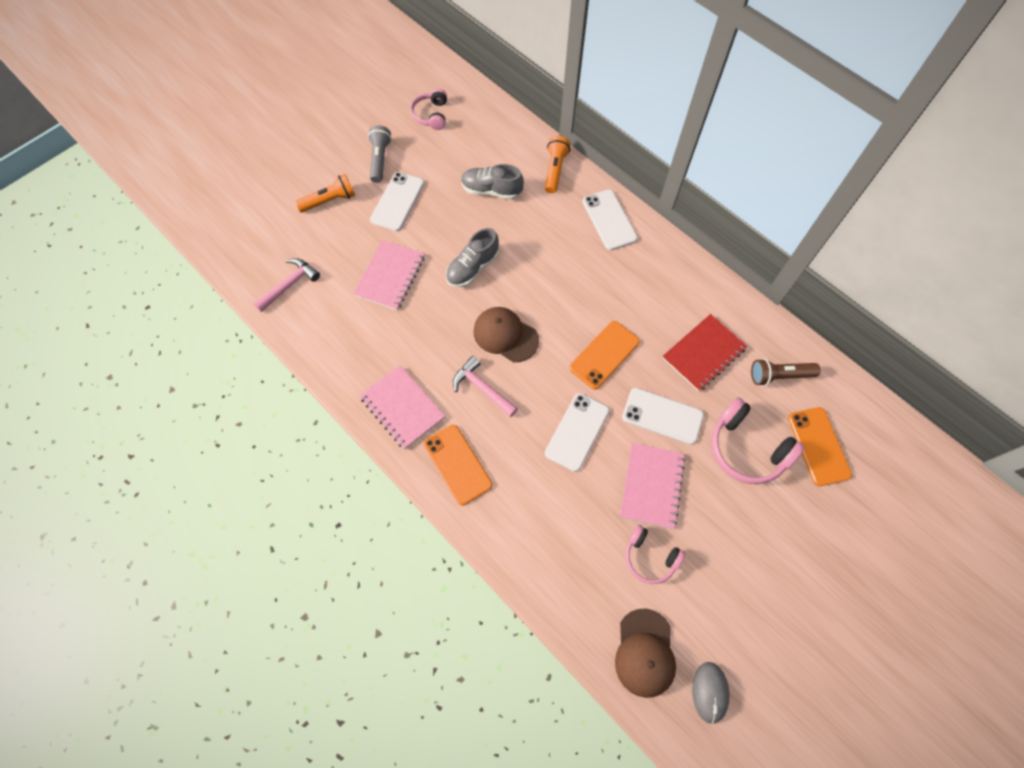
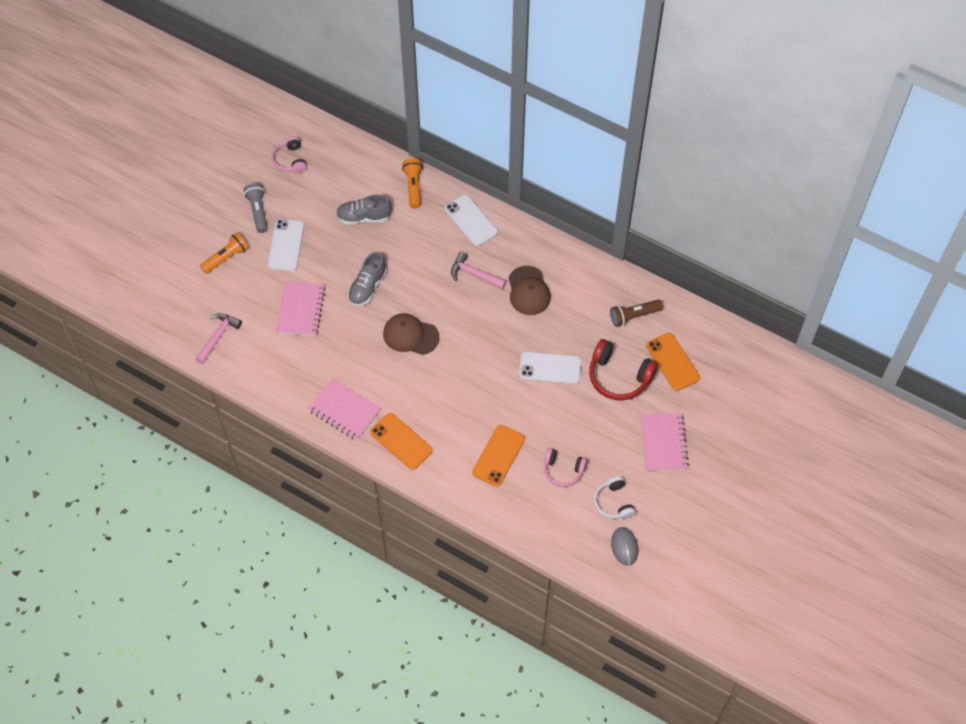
camera: 15 degrees left, 5 degrees down
(482, 388) = (403, 380): pink hammer -> pink hammer (474, 274)
(577, 432) = (487, 395): white phone -> none
(604, 355) = (493, 332): orange phone -> orange phone (498, 455)
(645, 653) = (573, 533): brown cap -> brown cap (528, 291)
(651, 486) = (553, 421): pink notebook -> pink notebook (663, 443)
(703, 353) = (571, 312): red notebook -> none
(707, 621) = (613, 502): none -> white headphones
(746, 449) = (619, 377): pink headphones -> red headphones

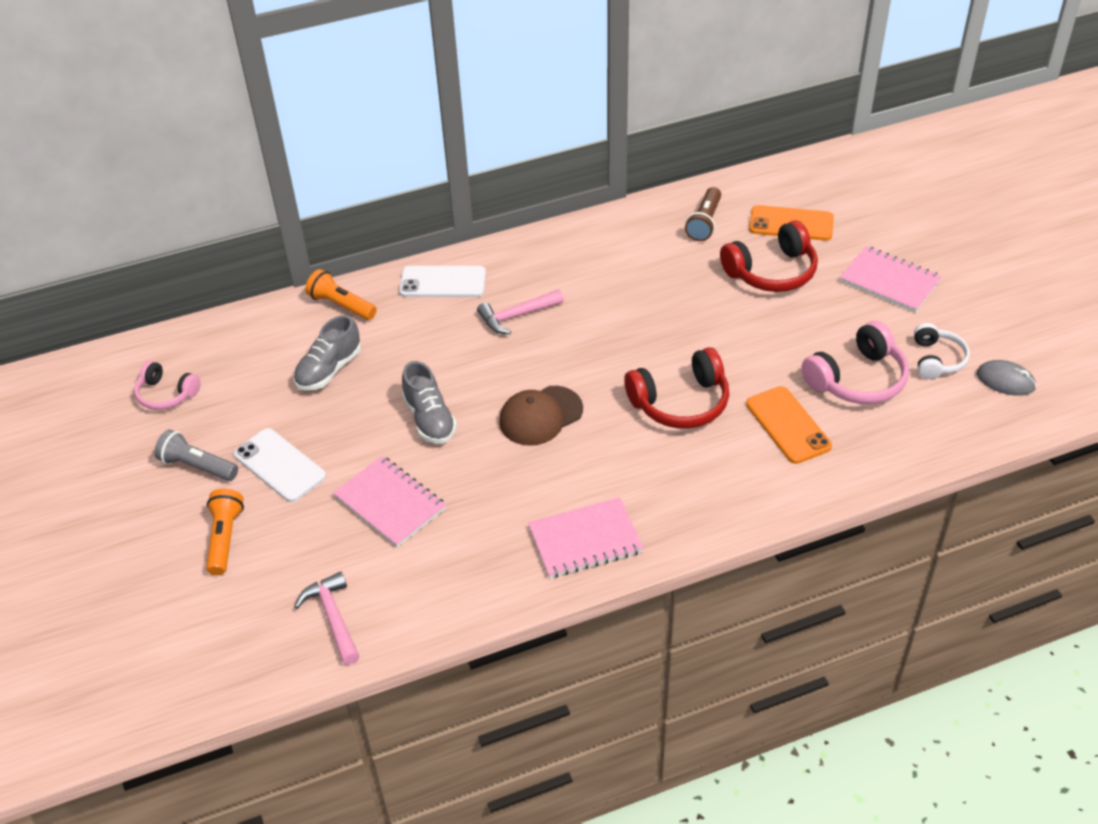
camera: 50 degrees left, 15 degrees down
(401, 441) = (685, 507): orange phone -> none
(473, 394) = (680, 403): none -> red headphones
(528, 291) = (587, 284): brown cap -> none
(550, 368) = (707, 319): white phone -> none
(563, 470) = (857, 379): pink headphones -> pink headphones, size x1.60
(613, 502) = (937, 359): white headphones -> white headphones turned 105 degrees counterclockwise

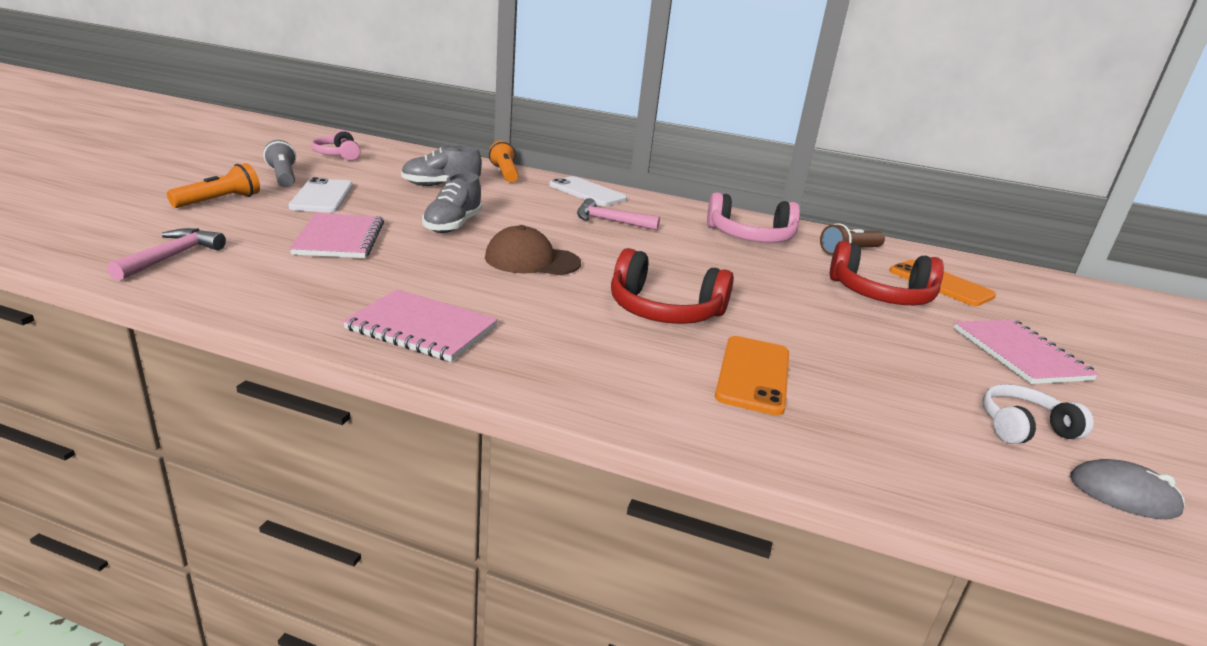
camera: 35 degrees right, 20 degrees down
(857, 379) = (888, 389): pink headphones -> pink headphones (750, 237)
(937, 359) = (1023, 427): white headphones -> white headphones turned 150 degrees counterclockwise
(1005, 381) = (1123, 494): grey mouse -> grey mouse turned 45 degrees counterclockwise

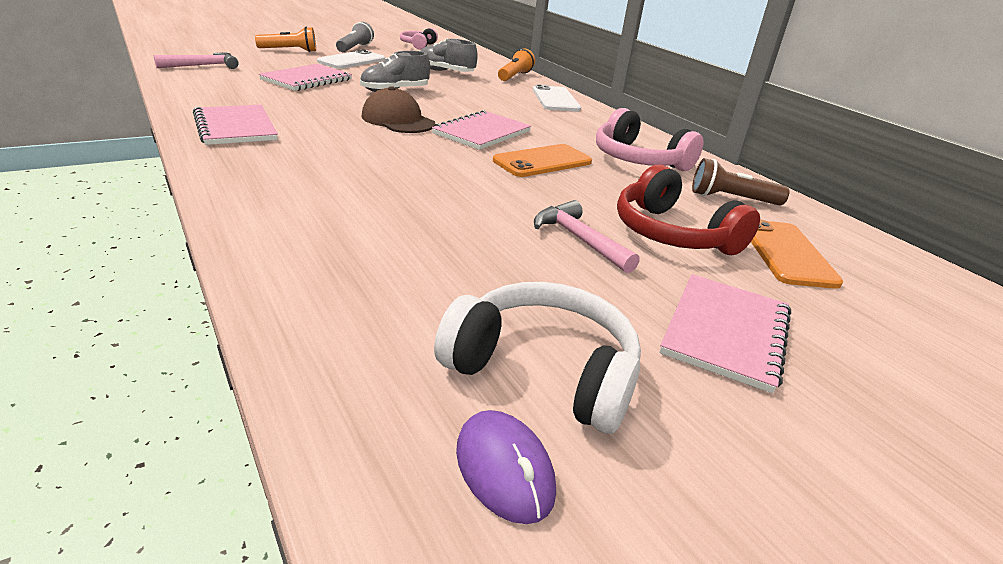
camera: 40 degrees right, 5 degrees up
(610, 221) = (525, 118): pink hammer -> pink hammer (579, 239)
(617, 249) = (482, 133): none -> pink notebook
(664, 310) = (417, 172): red headphones -> none
(753, 375) = (379, 226): orange phone -> orange phone (542, 161)
(1023, 427) = (543, 370): white headphones -> white headphones, size x1.60
(1123, 494) = (504, 469): grey mouse -> purple mouse

